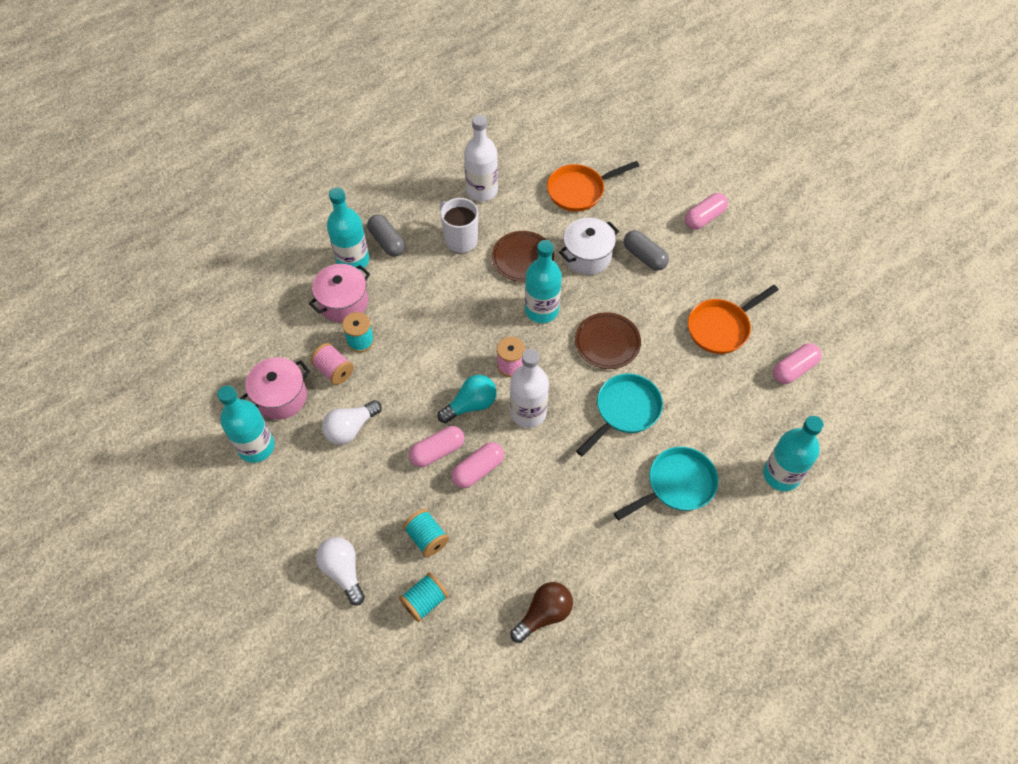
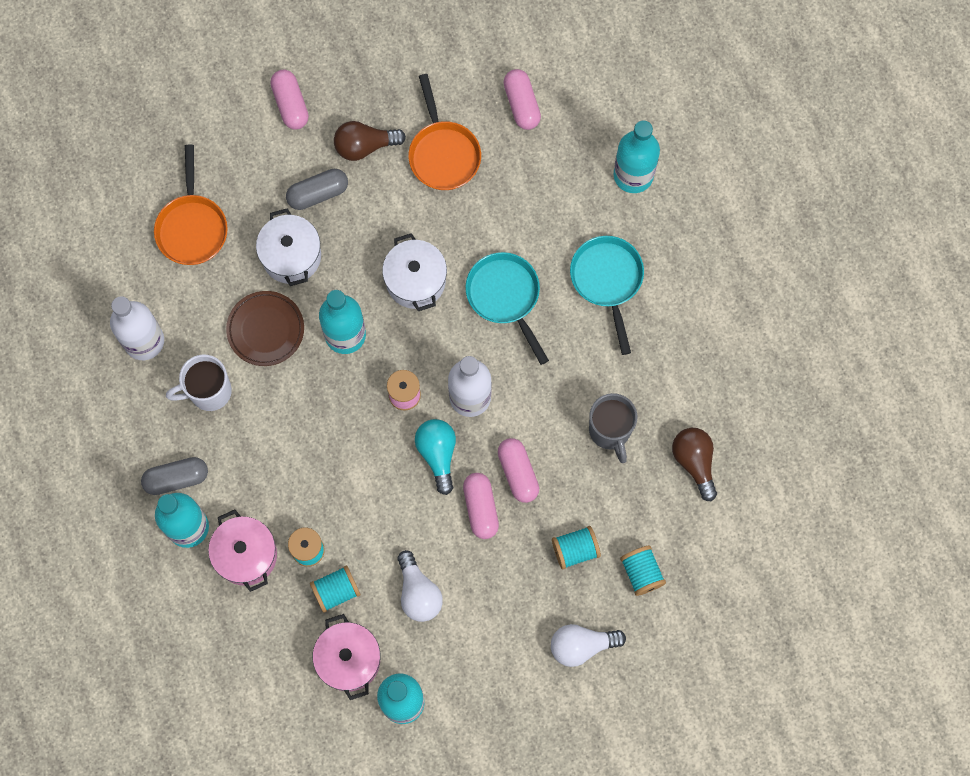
camera: 70 degrees left, 15 degrees up
(334, 370) = (336, 591): pink spool -> turquoise spool
(543, 532) = (610, 431): none -> grey mug
(607, 343) = (415, 281): brown plate -> white pot
(698, 274) = (365, 146): none -> brown light bulb

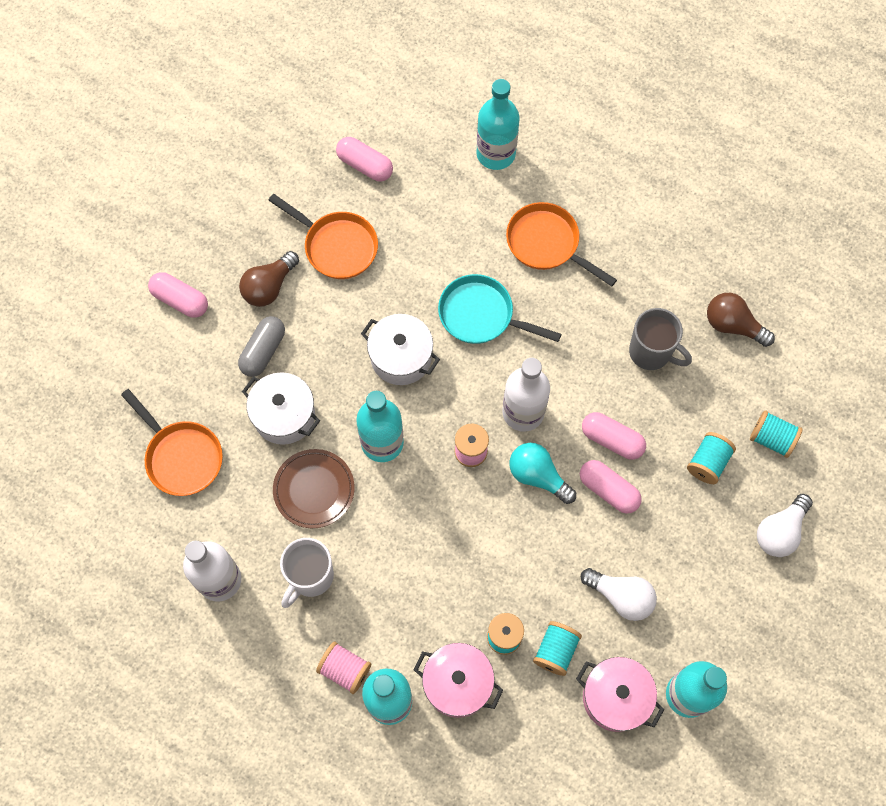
camera: 40 degrees left, 5 degrees down
(176, 478) = (345, 670): grey capsule -> pink spool
(607, 280) = (546, 244): turquoise pan -> orange pan

